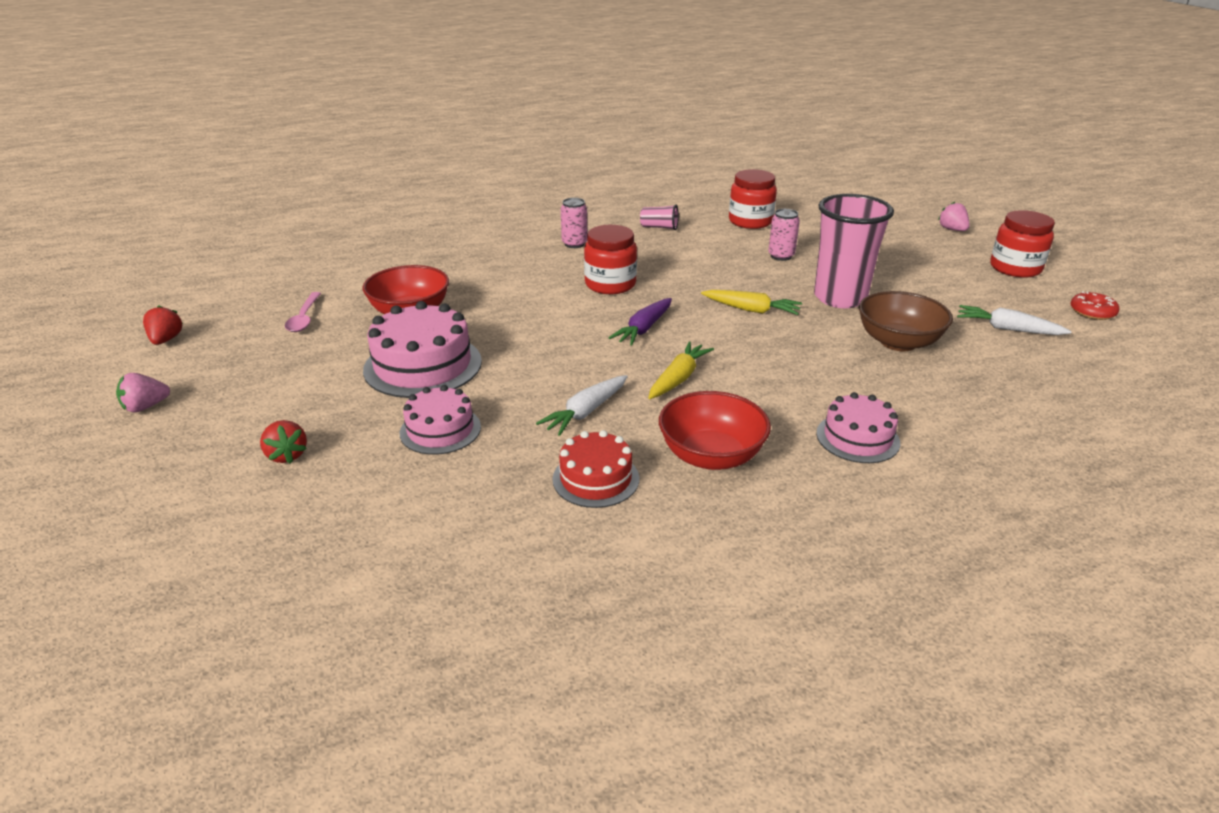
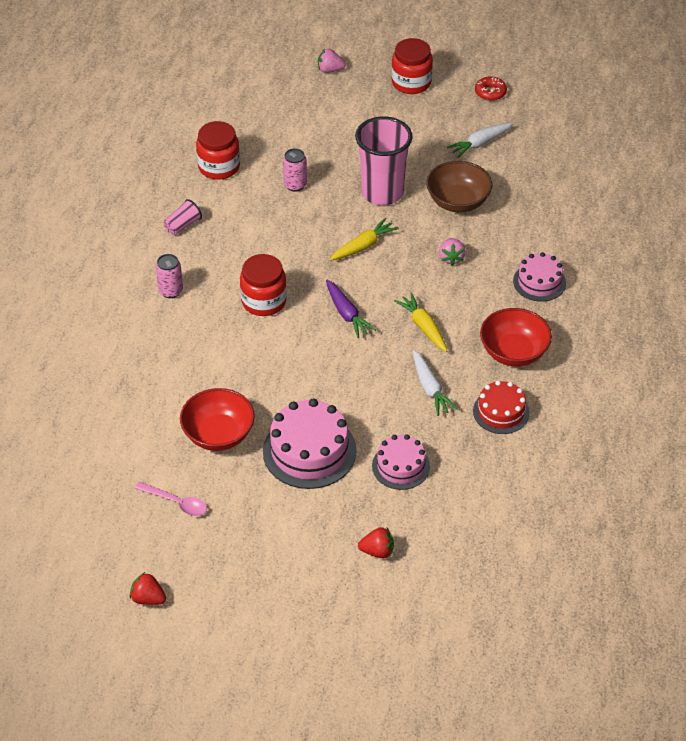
camera: 60 degrees left, 15 degrees up
(146, 407) = (256, 621): pink strawberry -> pink strawberry (451, 258)

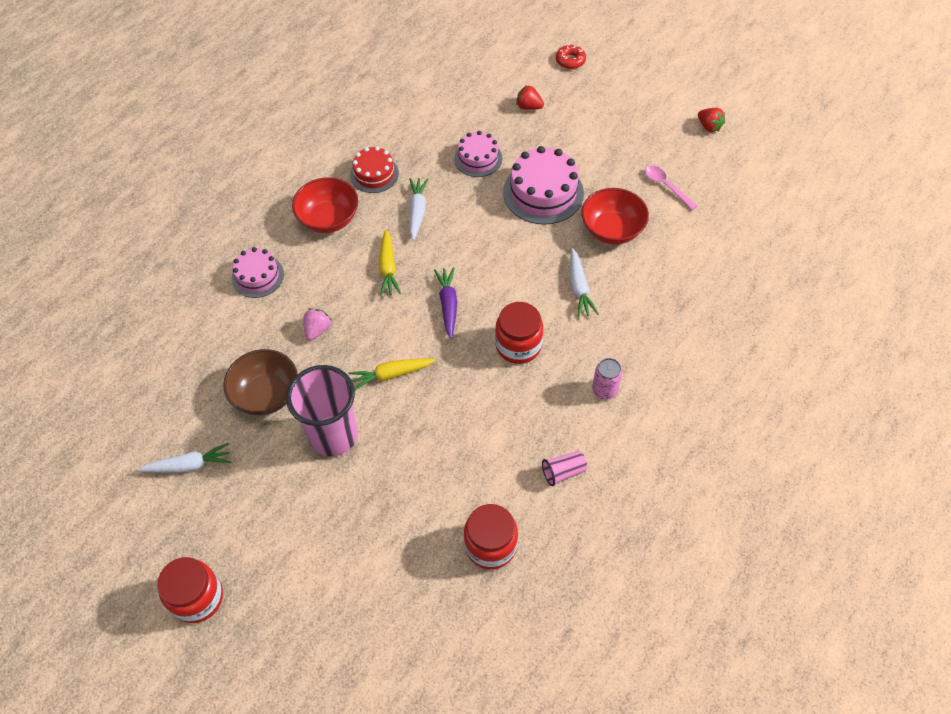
camera: 155 degrees left, 10 degrees up
(229, 367) = (579, 288): none -> white carrot
(295, 185) = (418, 483): pink can -> none
(330, 70) = (279, 666): pink strawberry -> none
(490, 92) = (121, 541): red donut -> red donut (570, 60)

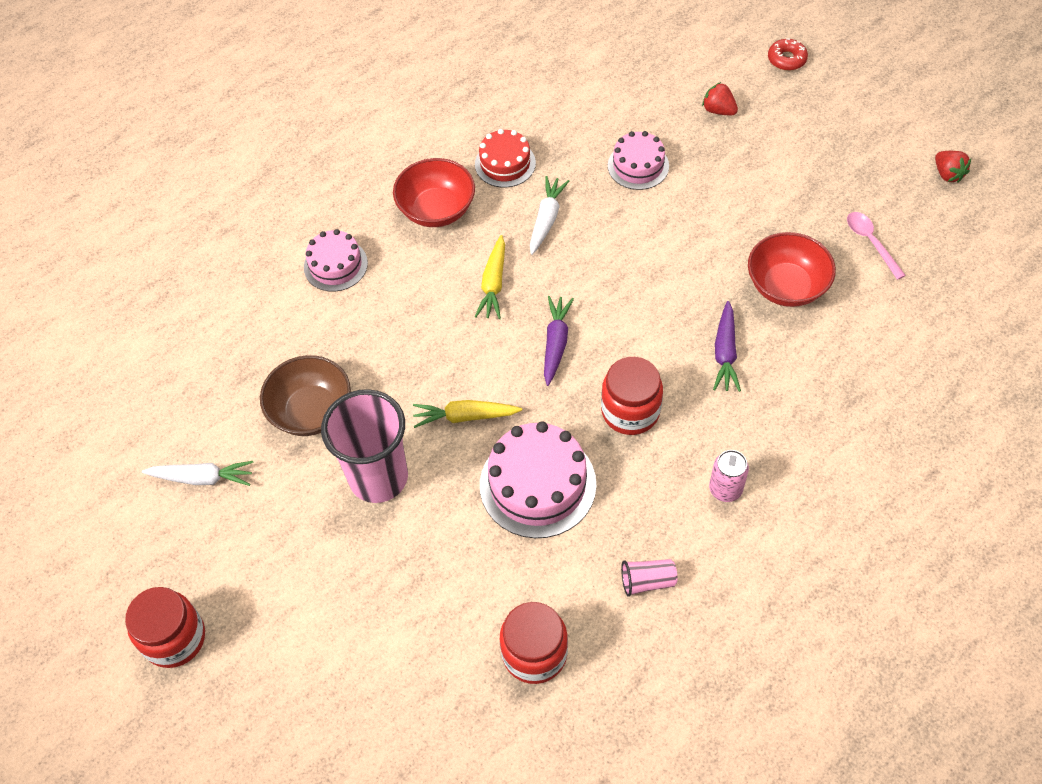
camera: 15 degrees right, 0 degrees up
(317, 330) = (390, 344): pink strawberry -> none
(543, 192) = (709, 223): pink cake -> pink cake (537, 484)
(579, 288) = (725, 353): white carrot -> purple carrot

